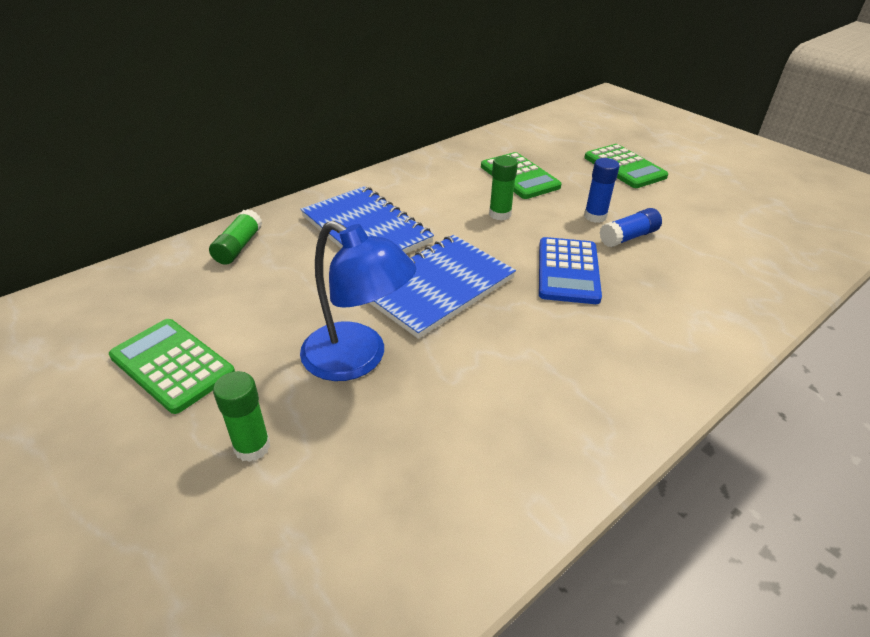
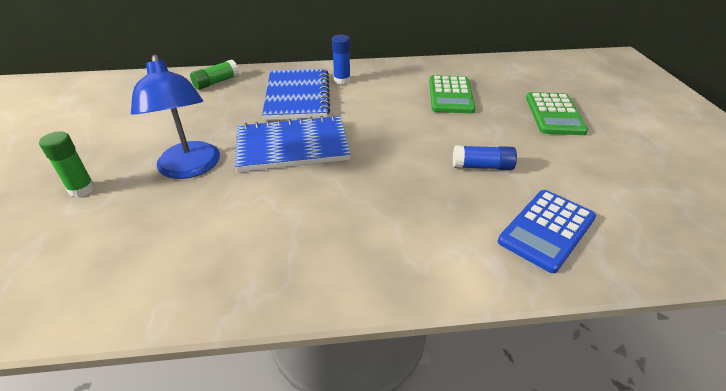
camera: 35 degrees right, 0 degrees up
(172, 365) = (106, 131): green calculator -> none
(500, 214) = (399, 115): green glue stick -> none
(568, 271) = (397, 171): blue calculator -> blue calculator (546, 230)
(595, 216) = (474, 142): blue glue stick -> blue glue stick (342, 80)

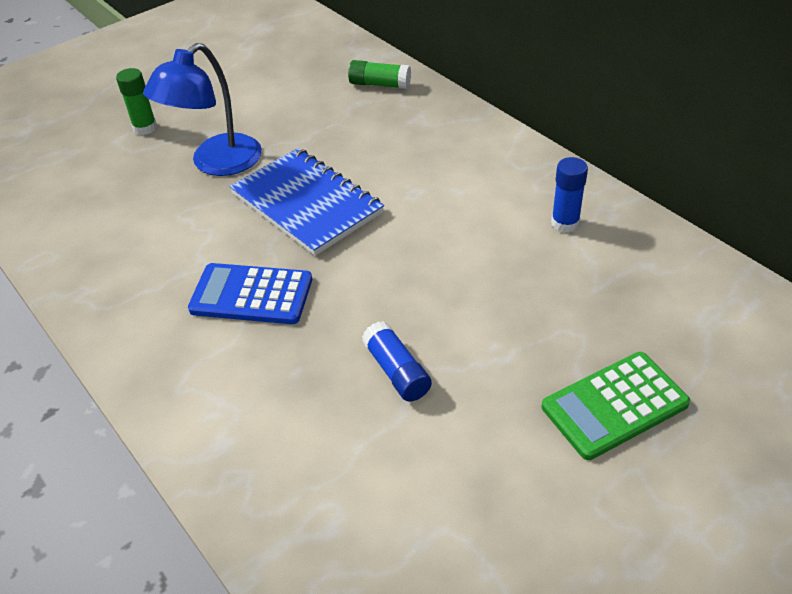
camera: 60 degrees right, 5 degrees up
(297, 96) = (410, 152): blue notebook -> none
(342, 80) = (486, 165): blue glue stick -> blue glue stick (565, 223)
(450, 95) = (554, 275): green calculator -> none
(546, 230) = (310, 473): blue calculator -> blue calculator (251, 295)

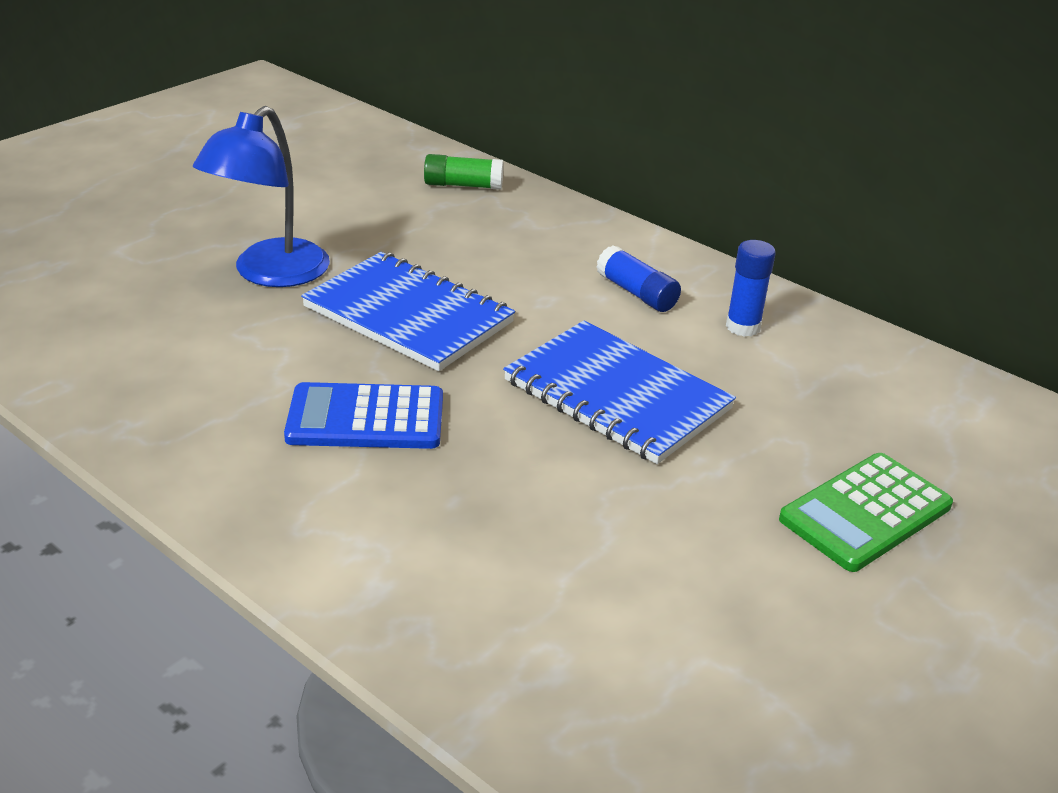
camera: 15 degrees left, 10 degrees down
(145, 128) = (156, 235): green glue stick -> none
(397, 371) = (586, 493): blue glue stick -> blue glue stick (636, 293)
(445, 283) = (617, 395): none -> blue notebook

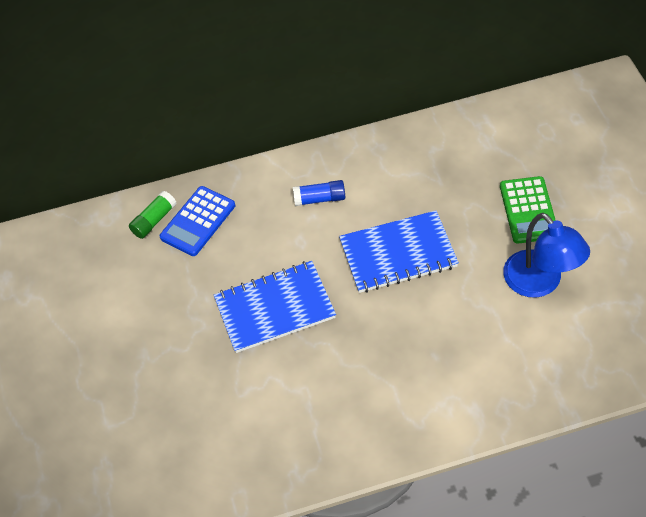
camera: 50 degrees left, 20 degrees up
(270, 274) = (190, 356): blue lamp -> blue lamp (540, 283)
(366, 418) = (353, 365): blue calculator -> blue calculator (198, 221)
(743, 327) = (376, 172): blue glue stick -> none

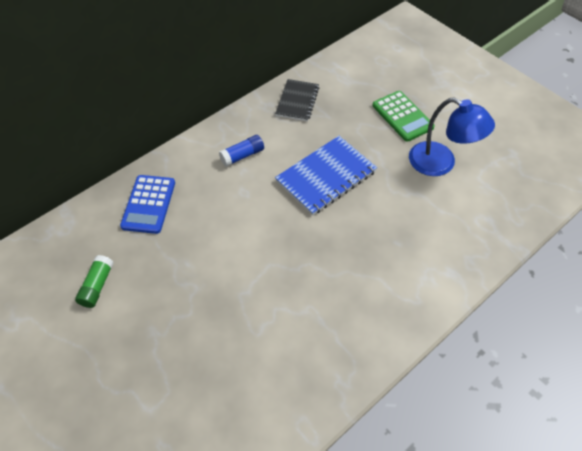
camera: 30 degrees left, 0 degrees up
(154, 220) = (109, 216): green glue stick -> green glue stick (97, 286)
(275, 308) = (250, 251): blue notebook -> none
(414, 152) = (297, 101): none -> black notebook

